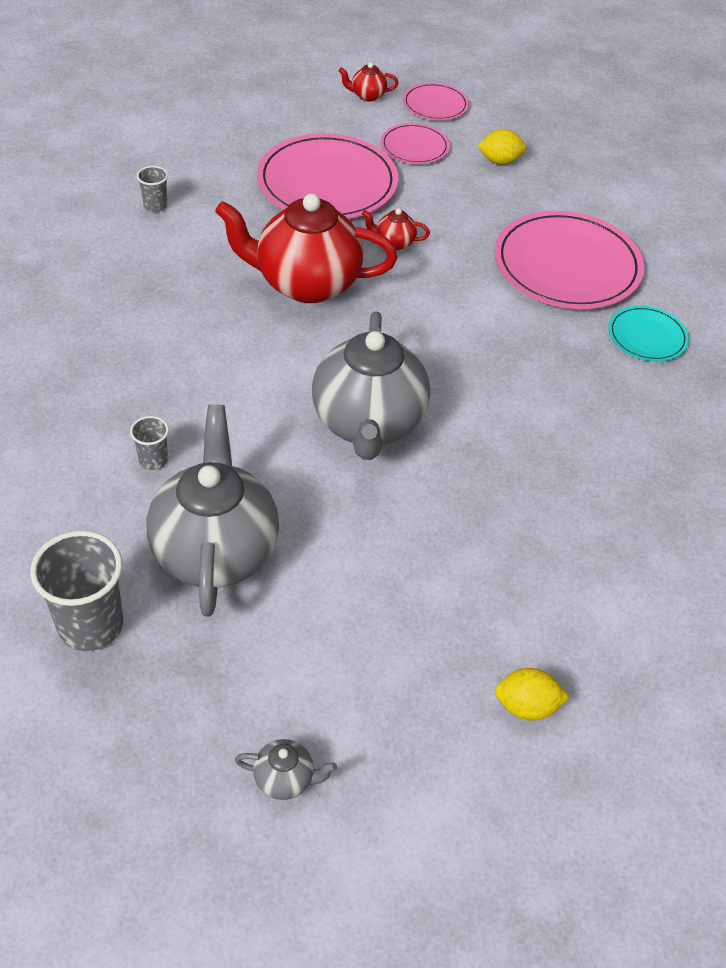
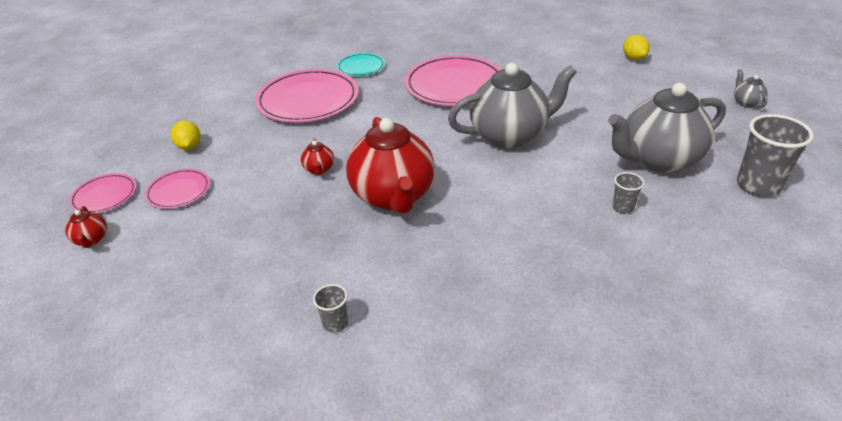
camera: 105 degrees left, 10 degrees down
(327, 182) = (251, 223): pink plate -> pink plate (454, 85)

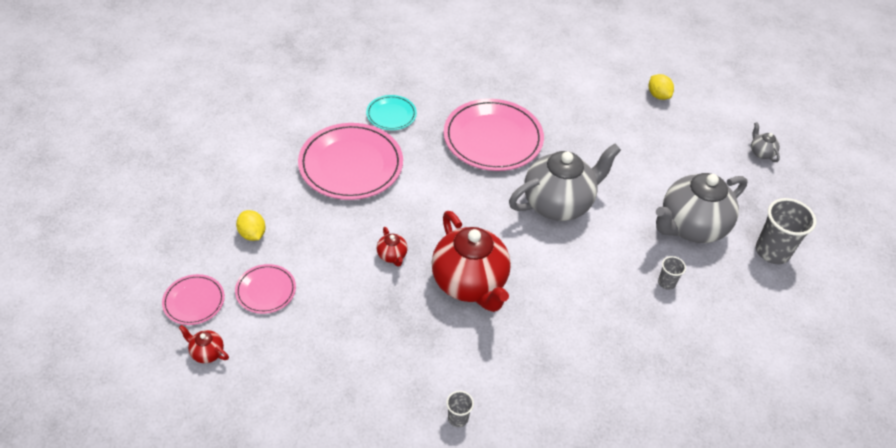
camera: 15 degrees left, 10 degrees up
(91, 239) = (207, 353): red teapot -> red teapot turned 150 degrees clockwise

